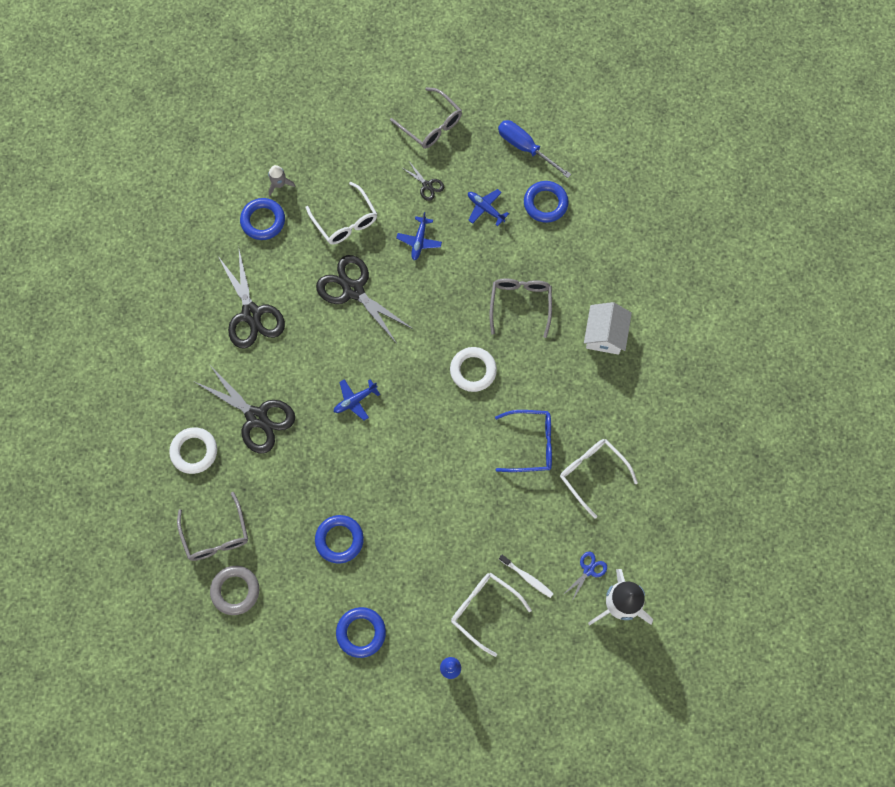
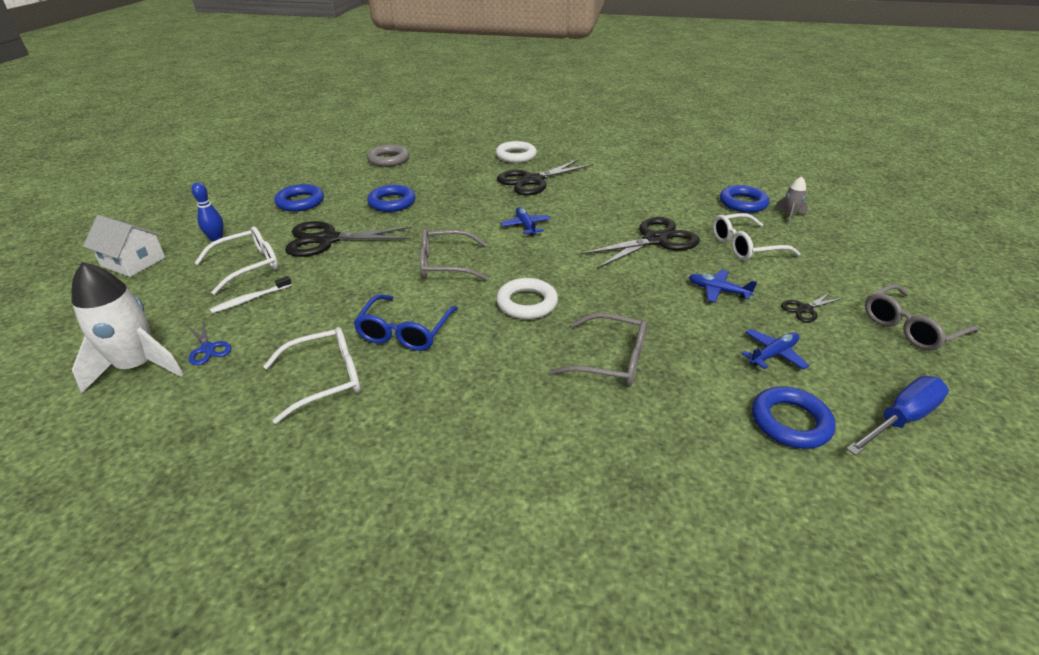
camera: 105 degrees right, 35 degrees down
(216, 536) = (439, 157): grey glasses -> grey glasses (444, 264)
(251, 314) = (638, 188): black scissors -> black scissors (328, 240)
(605, 334) = (533, 444): white house -> white house (133, 262)

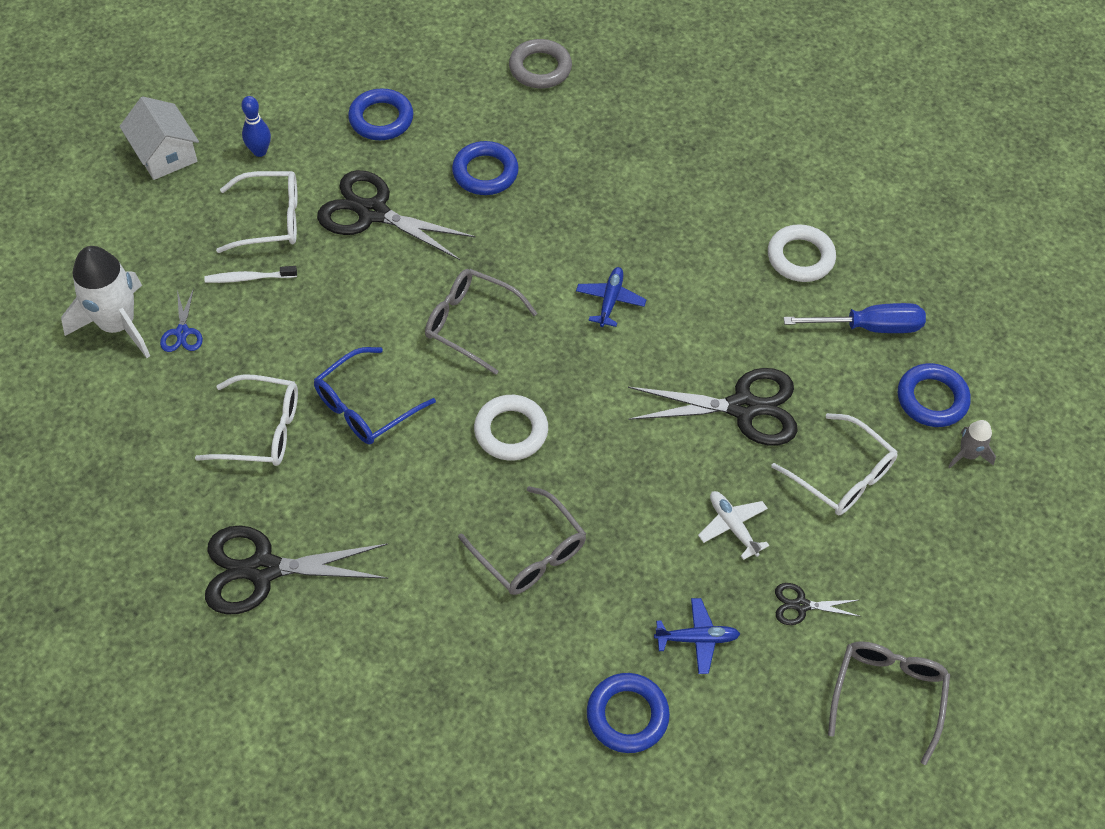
camera: 30 degrees right, 20 degrees up
(516, 156) = (716, 139): white ring -> white ring (800, 257)
(533, 181) = (693, 210): black scissors -> black scissors (263, 570)
(718, 291) = (732, 526): blue plane -> white plane
(744, 246) = (843, 476): white glasses -> white glasses turned 150 degrees counterclockwise
(900, 419) = (734, 775): blue screwdriver -> blue screwdriver (869, 327)
(909, 327) = (888, 694): grey glasses -> grey glasses turned 105 degrees clockwise

